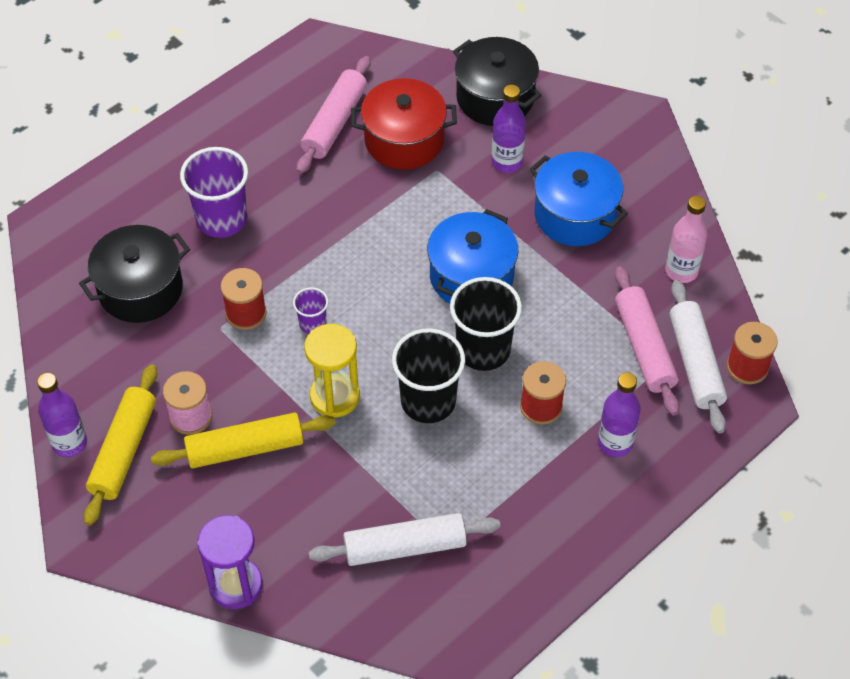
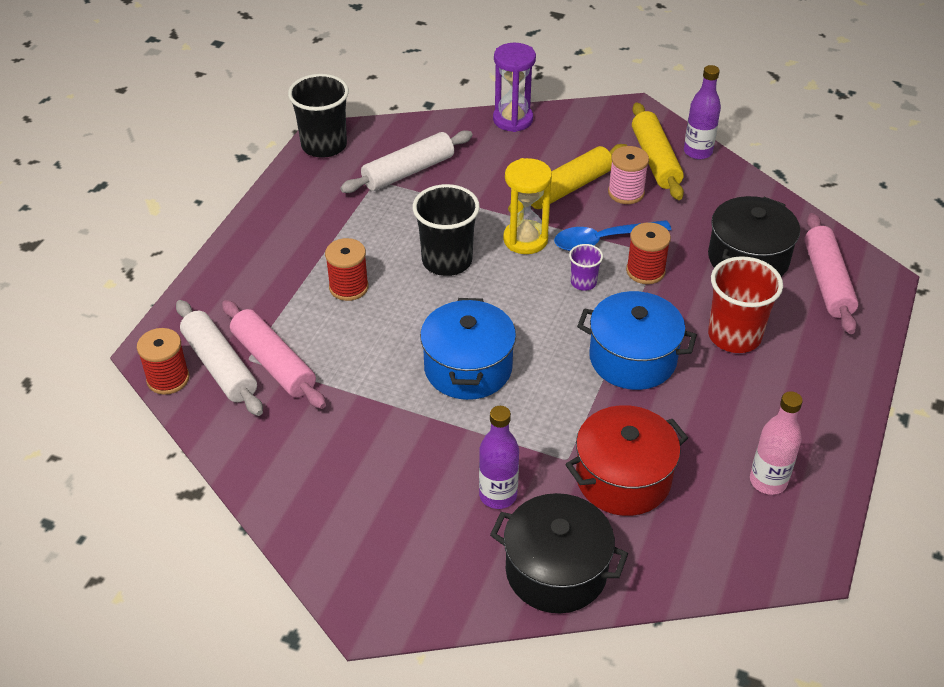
camera: 155 degrees right, 10 degrees down
(222, 219) = (734, 336): purple cup -> red cup
(258, 365) = (603, 240): none -> blue spoon
(334, 123) = (709, 470): pink rolling pin -> pink rolling pin (827, 281)
(483, 350) = (422, 312): black cup -> black cup (324, 145)
(575, 215) = (395, 464): blue pot -> blue pot (632, 358)
(615, 443) = (273, 282): purple bottle -> none
(681, 271) = (260, 445): pink bottle -> pink bottle (768, 481)

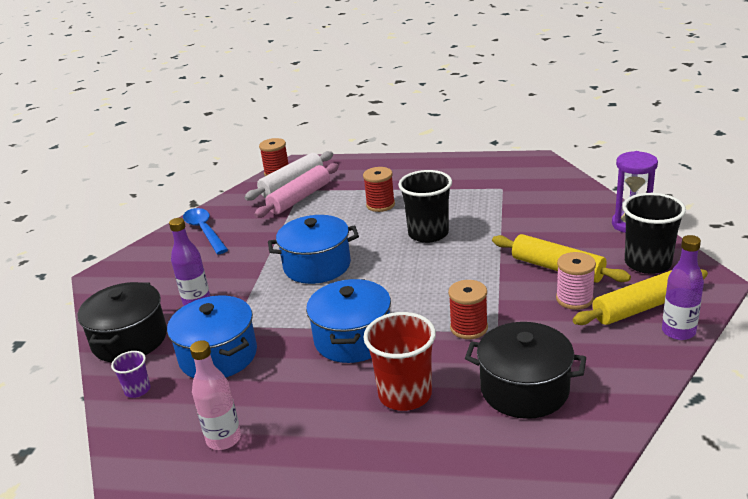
camera: 80 degrees right, 15 degrees down
(324, 145) = (526, 162): black cup -> black cup (647, 263)
(408, 171) = (522, 197): white rolling pin -> none
(525, 239) = (474, 261): yellow hourglass -> none
(583, 282) = (436, 298): purple cup -> purple cup (137, 390)
(603, 240) = (497, 298): blue spoon -> blue spoon (204, 231)
(623, 478) = (218, 355): red pot -> blue pot
(827, 281) = (521, 453): pink rolling pin -> none

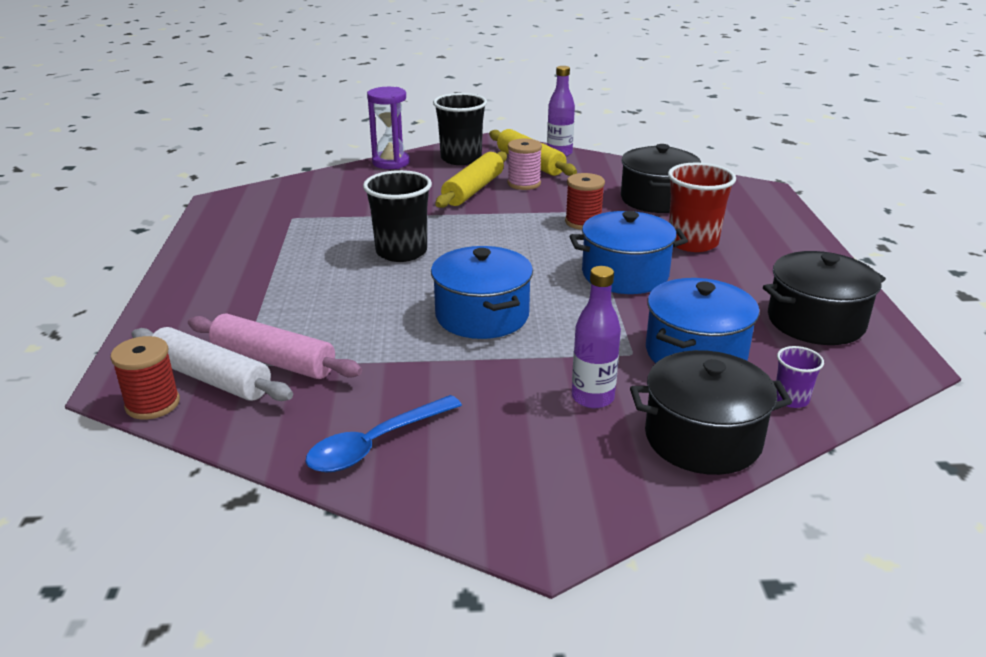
camera: 105 degrees left, 0 degrees up
(224, 439) = (815, 321): pink bottle -> black pot
(380, 205) = (316, 289): red spool -> none

